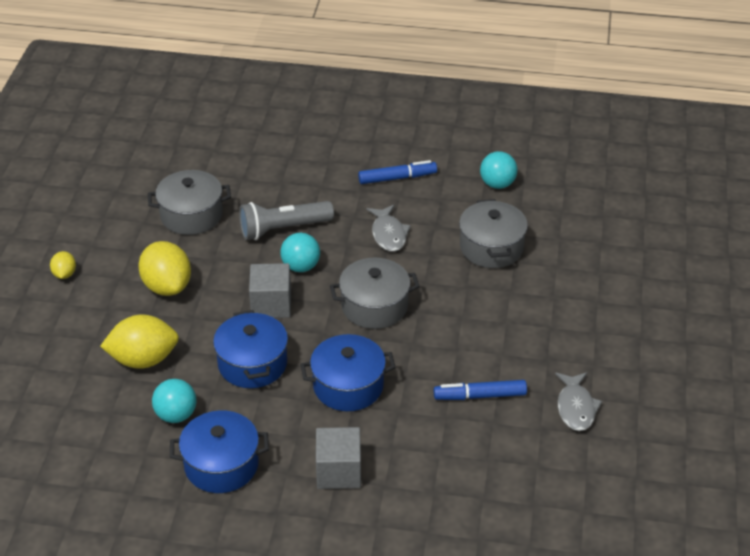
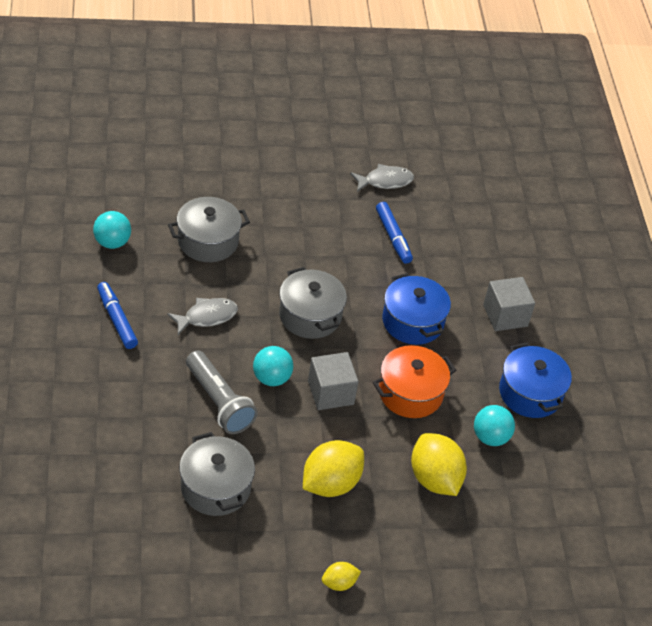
camera: 110 degrees left, 5 degrees up
(252, 364) = (410, 393): blue pot -> orange pot

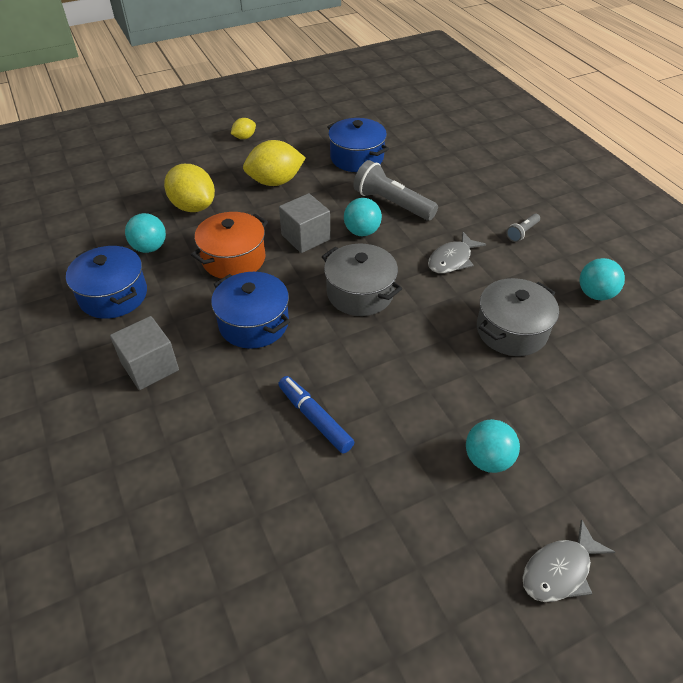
camera: 165 degrees right, 0 degrees up
(117, 319) = (522, 232): blue marker -> grey flashlight
(215, 487) = (357, 158): grey pot -> blue pot
(292, 176) = (487, 459): none -> turquoise ball
(330, 483) = (275, 182): yellow lemon -> yellow lemon turned 45 degrees clockwise
(385, 181) = (363, 508): grey fish -> grey fish (560, 570)

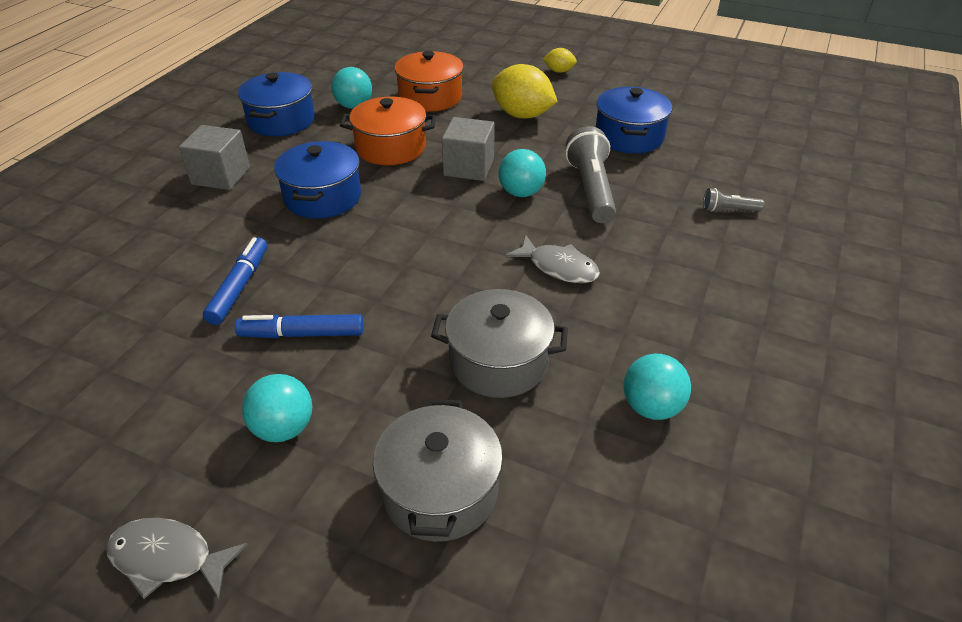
camera: 50 degrees right, 5 degrees down
(193, 206) = (430, 97): yellow lemon -> orange pot
(360, 293) = (431, 234): grey pot -> grey pot (440, 490)
(402, 408) = (302, 334): none -> blue marker
(452, 260) = (558, 267): grey fish -> grey fish turned 150 degrees counterclockwise
(522, 232) = (679, 297): grey flashlight -> grey flashlight (728, 210)

